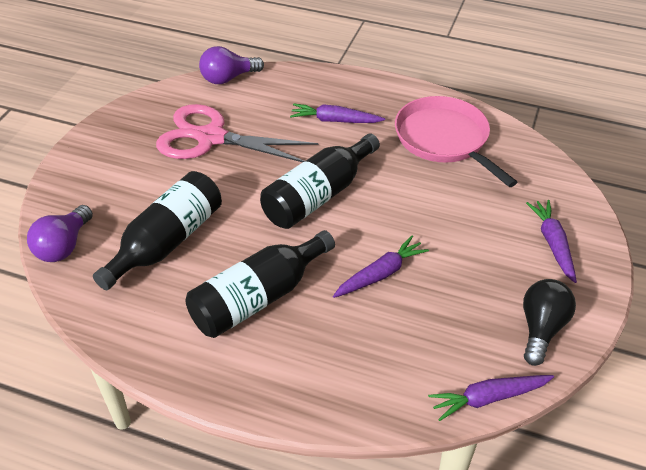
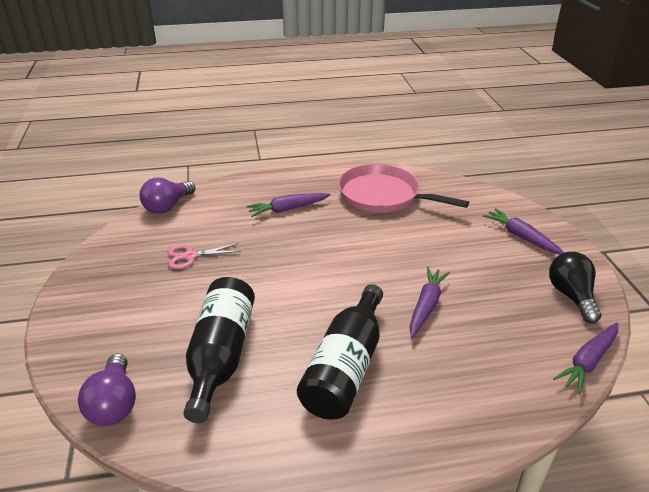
camera: 30 degrees left, 10 degrees down
(211, 138) = (190, 256): pink scissors -> pink scissors, size x0.47
(318, 196) = (324, 267): black bottle -> none

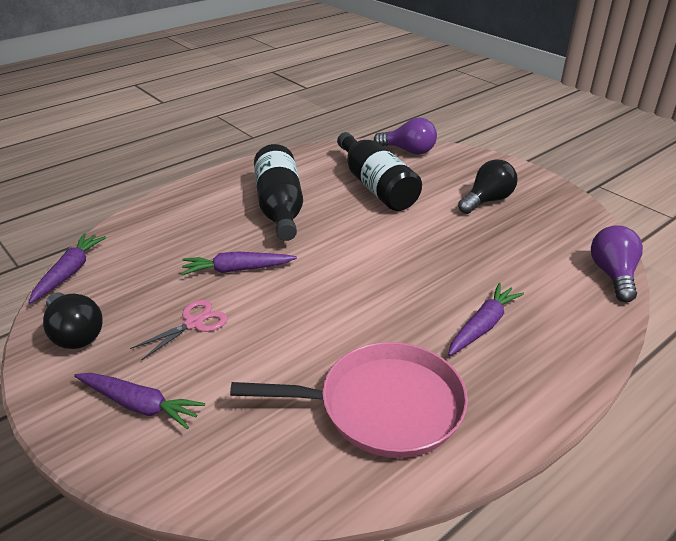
camera: 150 degrees right, 0 degrees up
(114, 404) = (408, 151): purple light bulb -> purple light bulb turned 150 degrees clockwise
(147, 292) = (487, 201): none -> black light bulb
(190, 256) = (501, 236): pink scissors -> pink scissors (193, 323)
(426, 306) = (237, 270): purple carrot -> purple carrot turned 90 degrees clockwise

